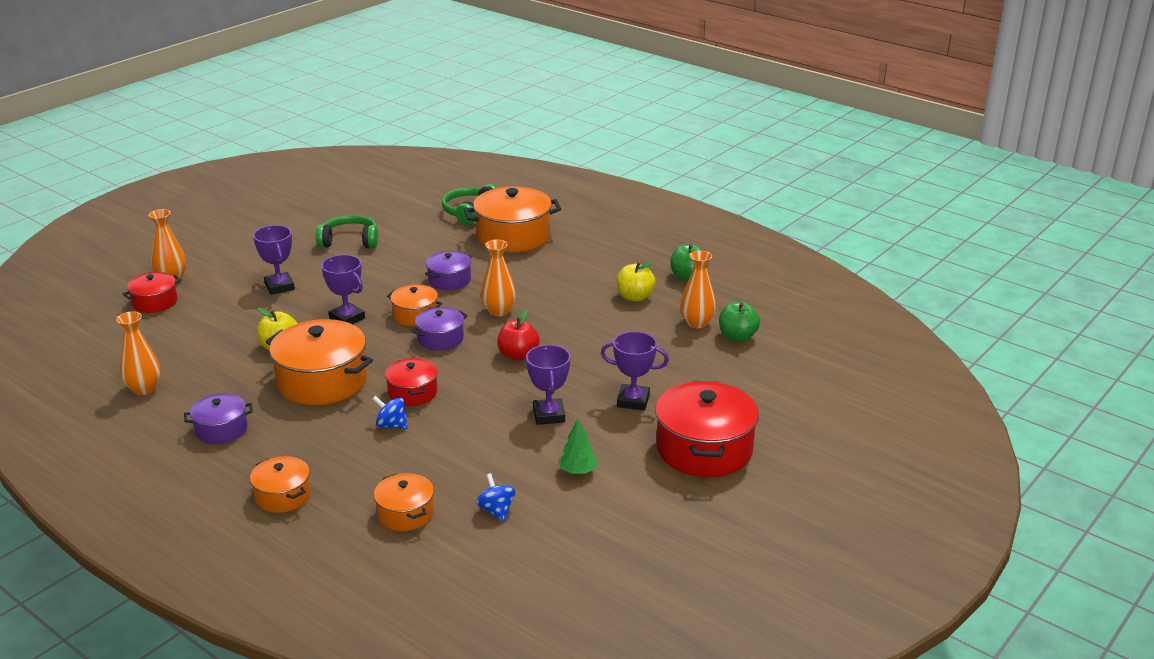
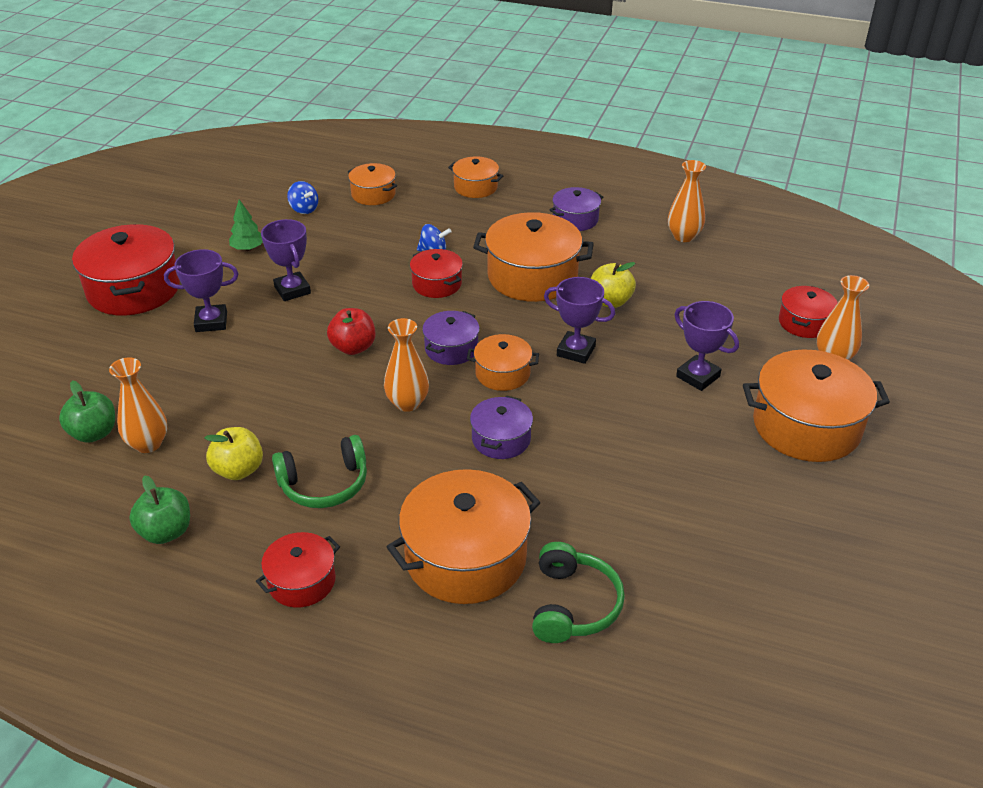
camera: 160 degrees right, 10 degrees up
(248, 250) = (806, 426): none -> orange pot
(350, 241) = (694, 480): green headphones -> green headphones (324, 484)
(611, 244) = (302, 581): none -> red pot

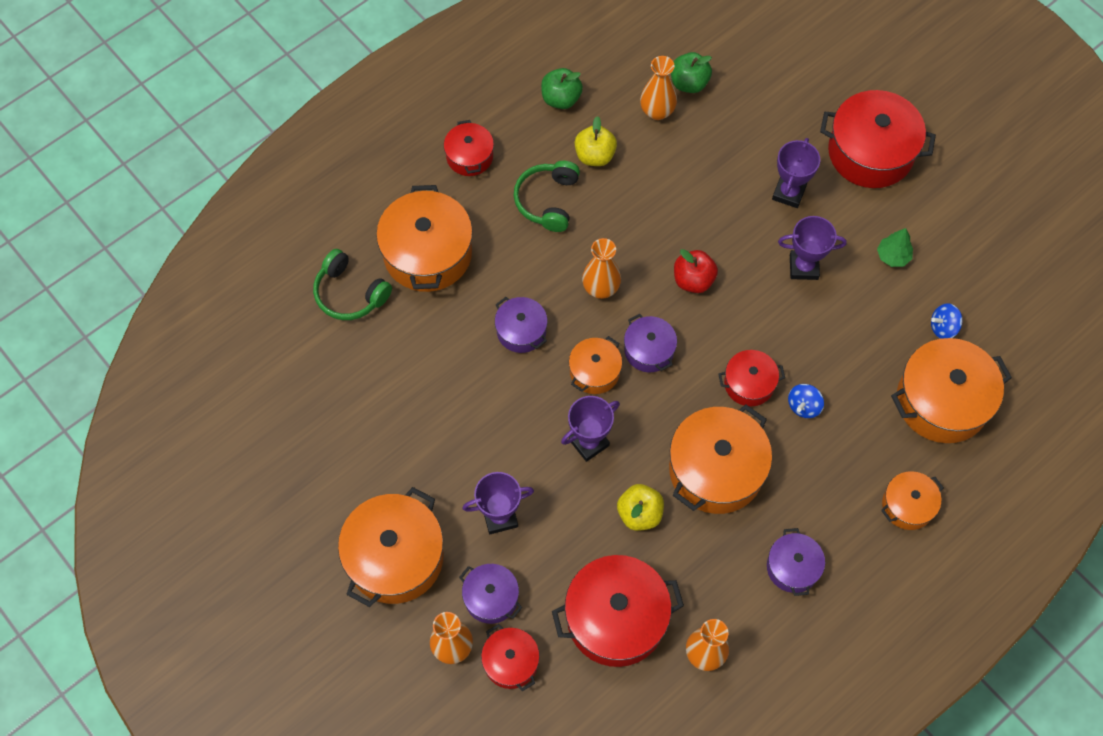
camera: 120 degrees right, 25 degrees up
(373, 194) = (942, 401): orange pot -> orange pot, size x1.83
(707, 284) = (616, 618): none -> red pot
(770, 353) = (491, 598): none -> purple pot

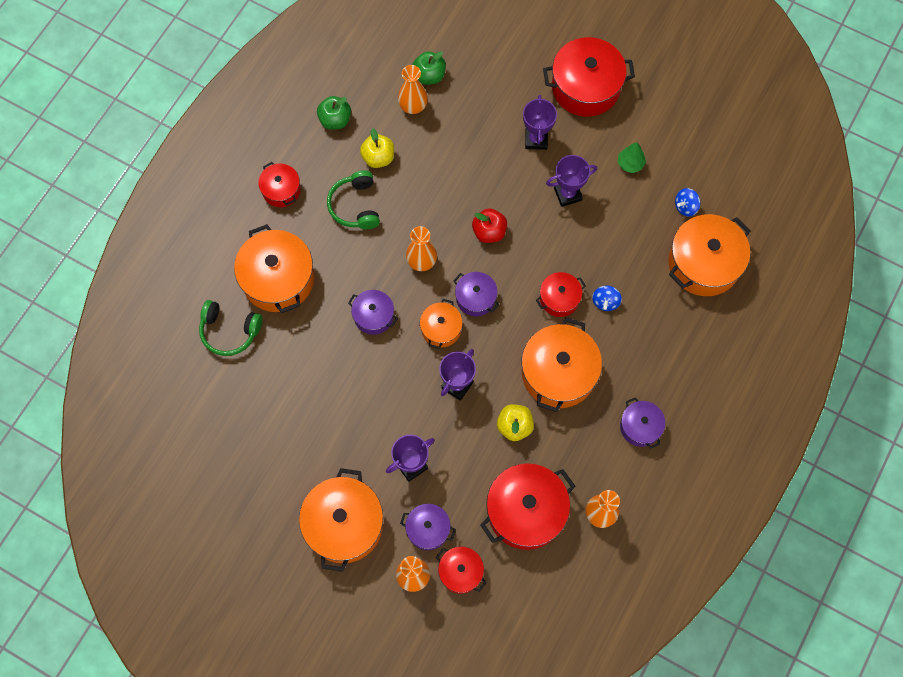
camera: 20 degrees left, 5 degrees up
(907, 505) = (706, 351): orange pot -> none

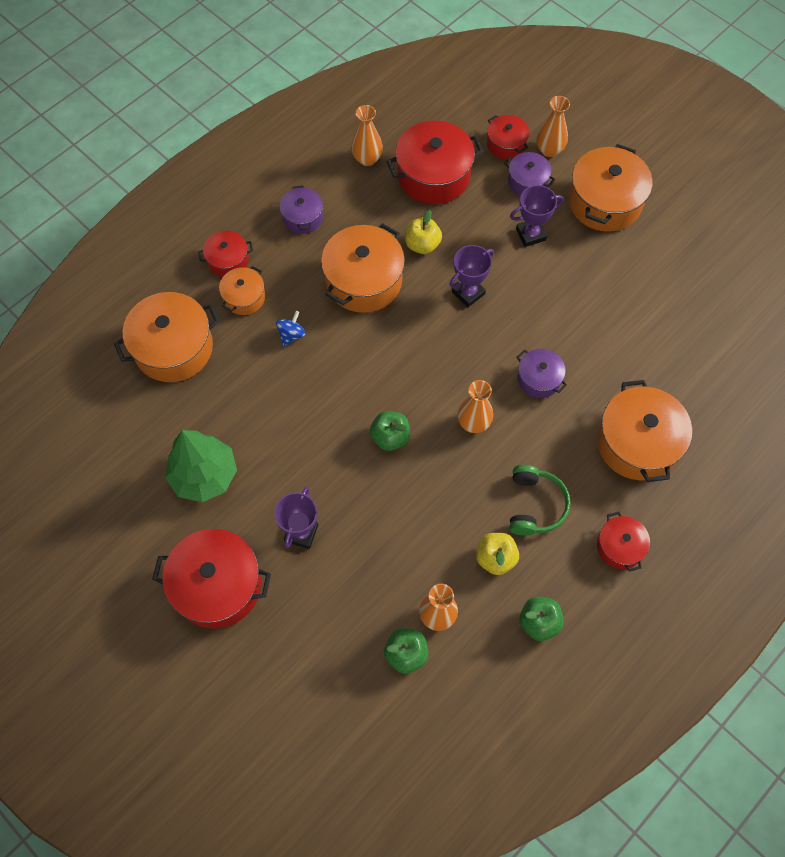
camera: 165 degrees left, 5 degrees down
(229, 331) = (697, 400): green headphones -> none
(441, 329) = (470, 349): orange pot -> orange pot (244, 297)
(475, 298) = (425, 371): purple pot -> none
(489, 232) = (390, 437): red apple -> green apple
(559, 298) = (338, 349): red pot -> red pot (228, 260)
(567, 194) = (288, 458): purple trophy -> none
(630, 163) = (204, 475): green tree -> green tree, size x2.08
(685, 207) = (165, 411): blue spinning top -> none

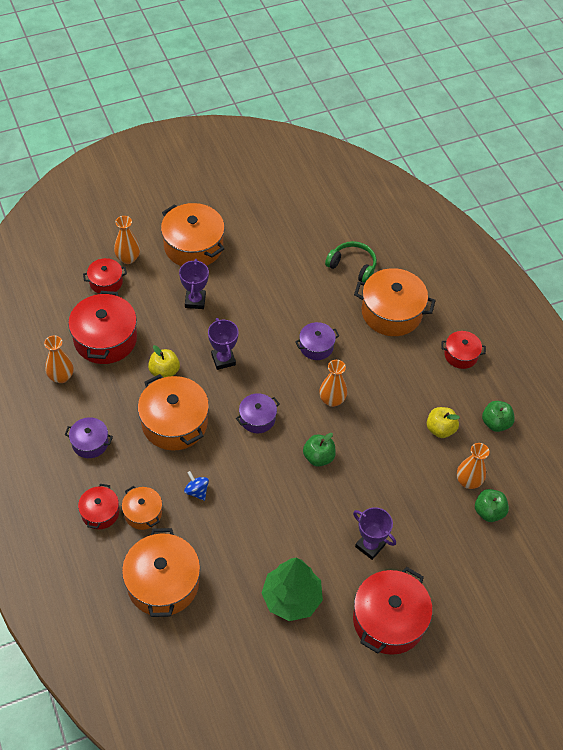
camera: 70 degrees left, 10 degrees down
(527, 181) = (148, 283): purple pot -> purple pot (257, 418)
(535, 505) = (411, 390): green headphones -> green headphones (352, 266)

